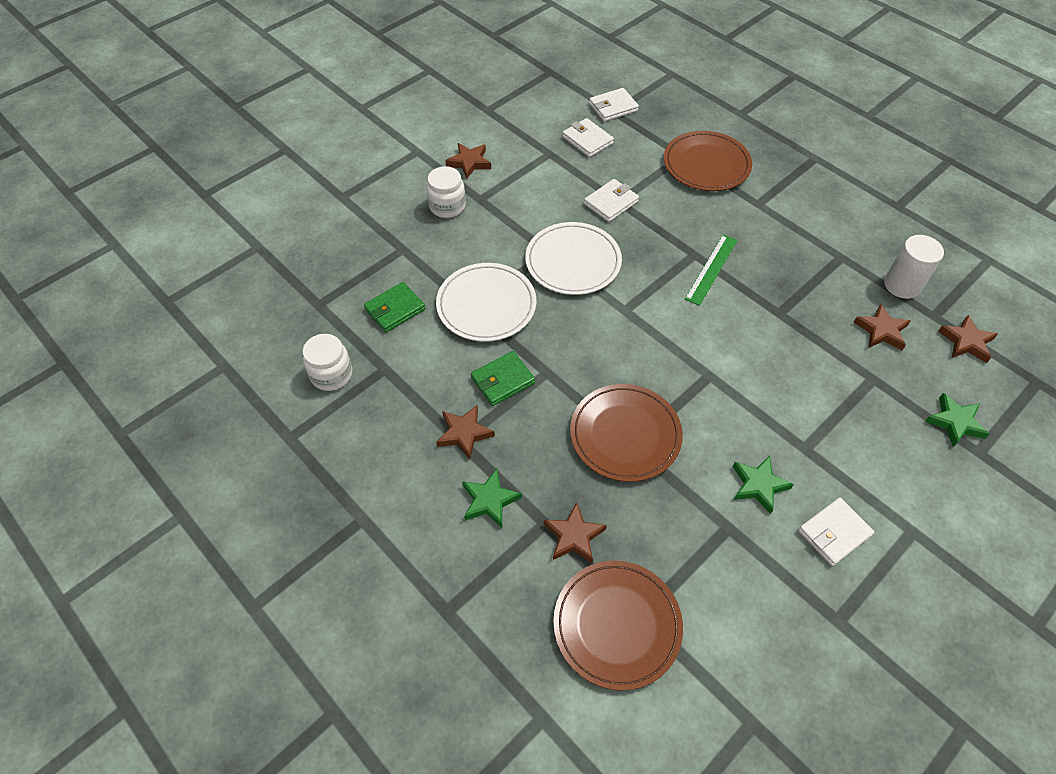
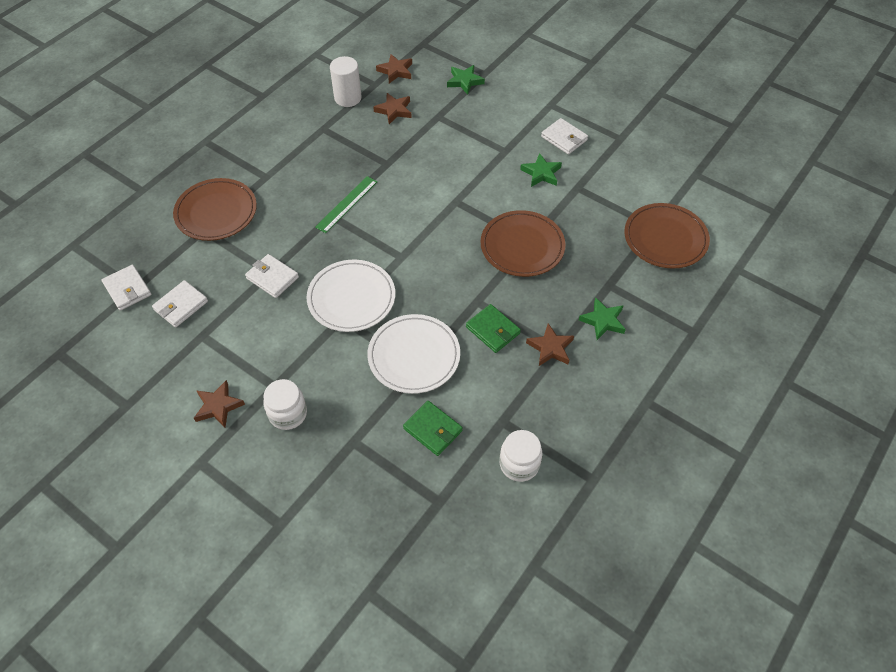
camera: 100 degrees left, 0 degrees up
(574, 536) = (613, 267): brown star -> none
(711, 269) = (347, 204): green ruler -> green ruler turned 75 degrees counterclockwise

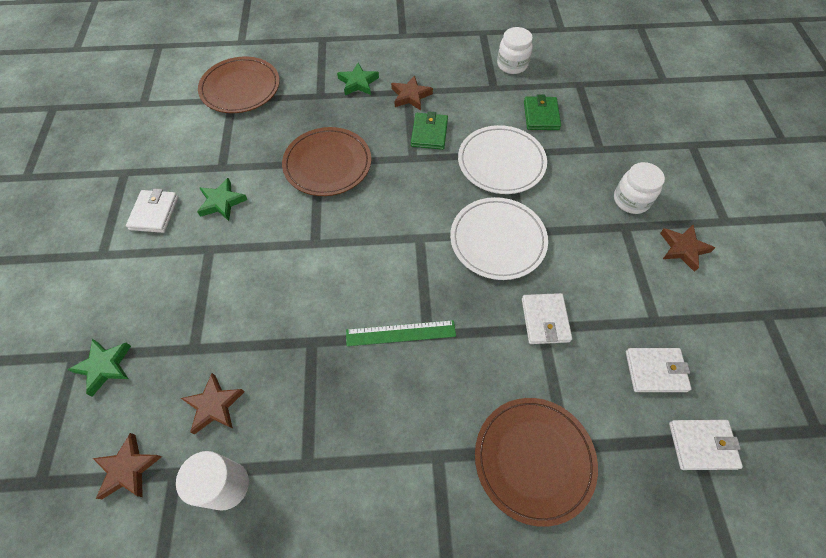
camera: 130 degrees left, 5 degrees up
(127, 289) = (702, 445): white wallet -> white wallet turned 75 degrees clockwise

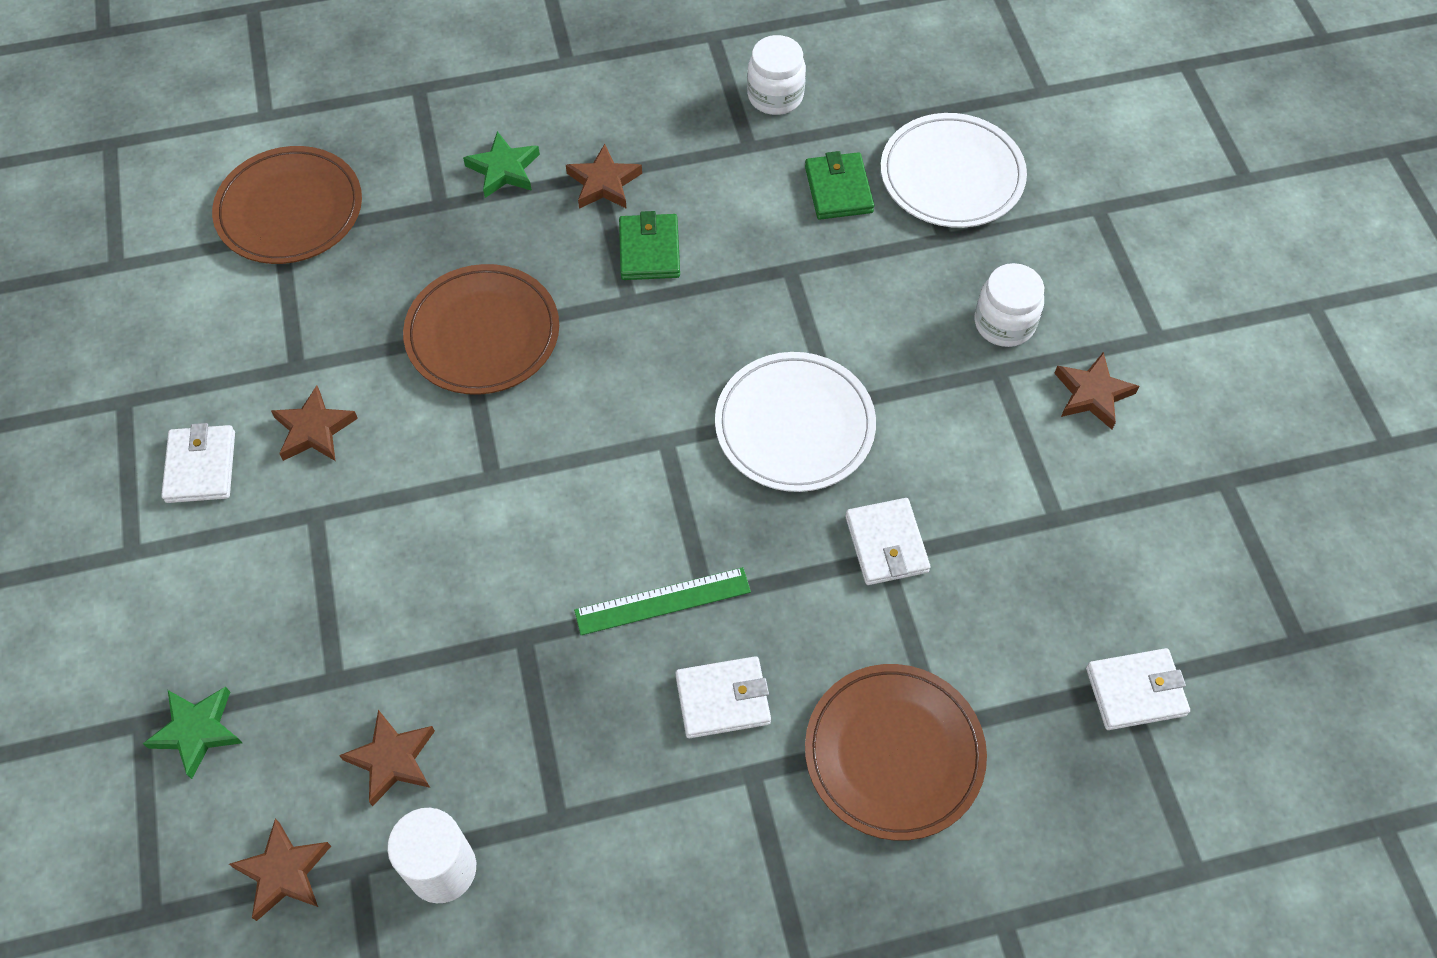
camera: 10 degrees left, 0 degrees up
(222, 202) = (314, 429): green star -> brown star
(501, 162) = (781, 287): white plate -> white plate (952, 175)
(655, 371) = (1061, 595): white wallet -> white wallet (723, 699)

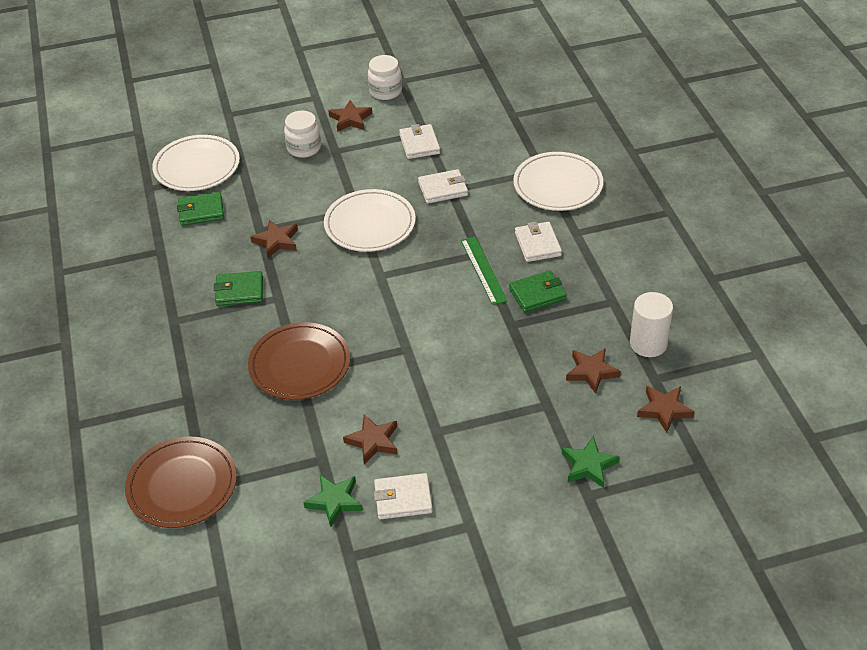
camera: 90 degrees left, 15 degrees down
(504, 169) = (161, 368): green star -> green star (334, 501)
(592, 687) = (537, 294): none -> green wallet
(604, 183) = (181, 316): brown star -> brown star (276, 241)
(775, 96) = (119, 241): white jar -> white jar (385, 91)
(894, 753) = (558, 185): brown plate -> white plate
(1135, 691) = (515, 111): white wallet -> white wallet (419, 144)

